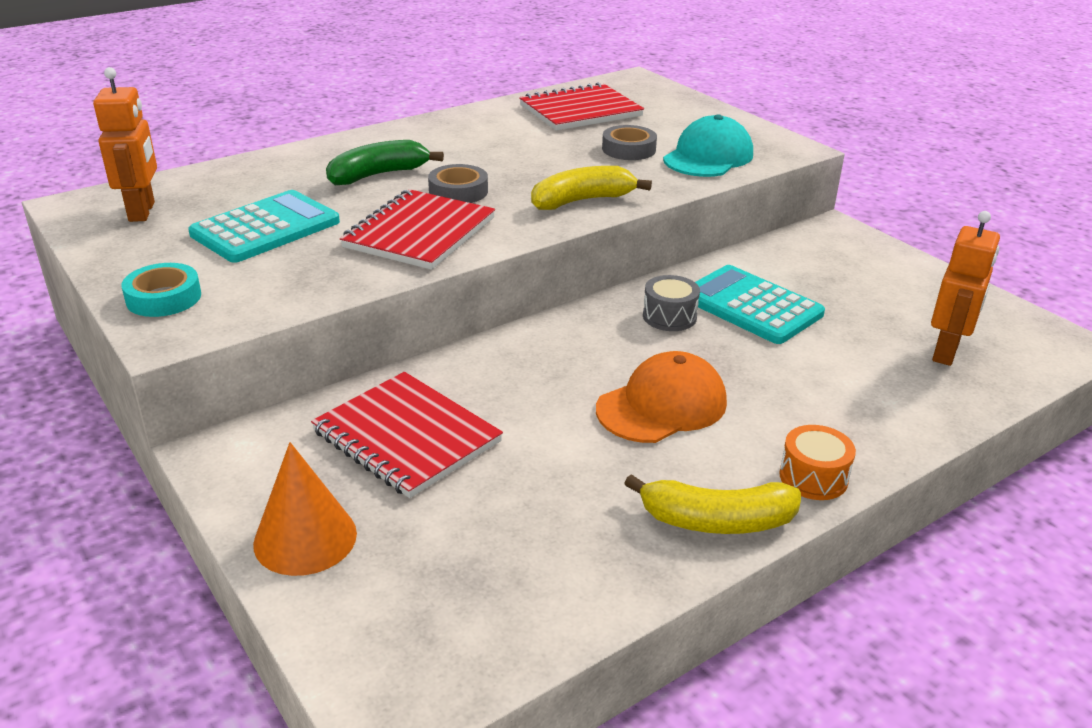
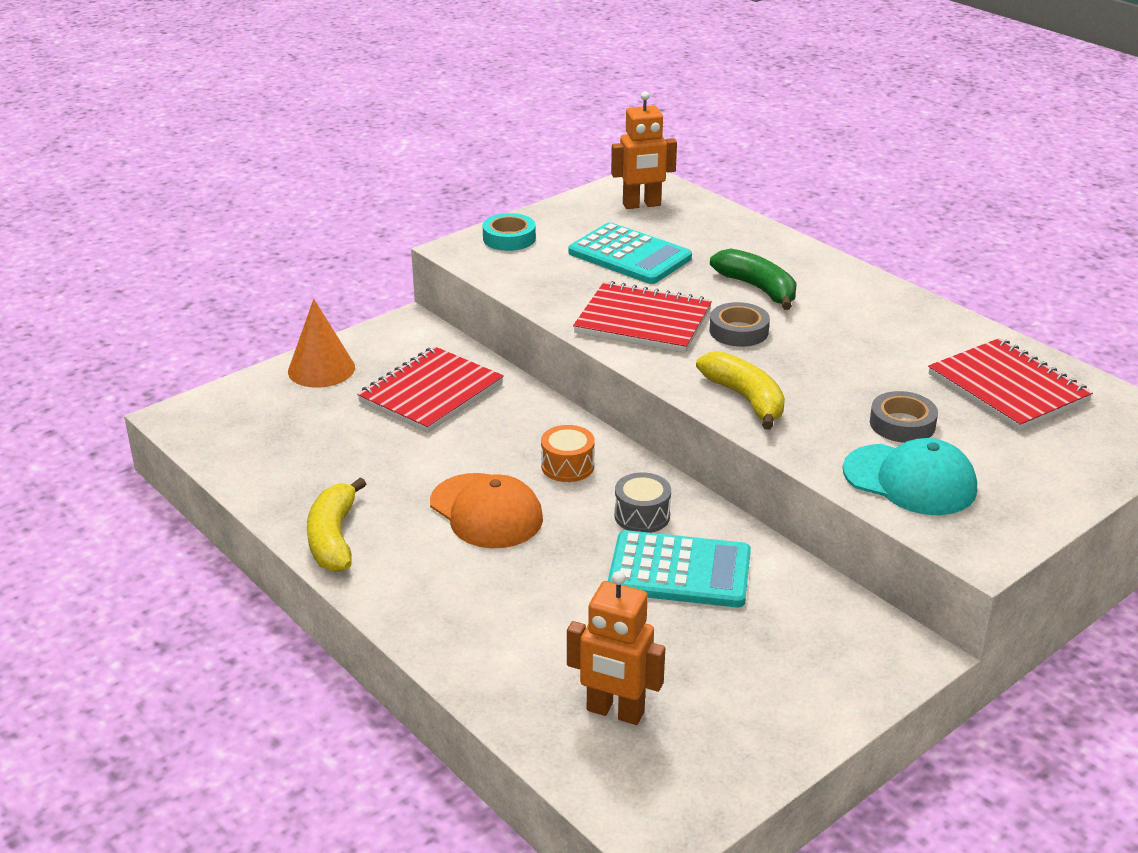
camera: 85 degrees right, 0 degrees up
(751, 306) = (679, 571): turquoise calculator -> turquoise calculator turned 60 degrees clockwise
(813, 477) = (388, 593): orange drum -> orange drum (567, 466)

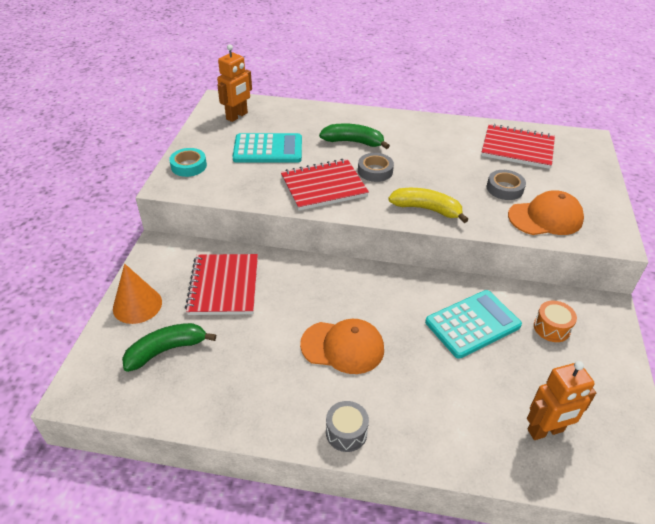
camera: 40 degrees left, 10 degrees up
(300, 422) = (166, 350): none -> green banana
(333, 538) = (280, 421): yellow banana -> none
(567, 466) = (350, 292): orange drum -> orange drum (551, 328)
(642, 516) = (419, 302): grey drum -> grey drum (346, 432)
(910, 480) = (545, 218): turquoise cap -> orange cap

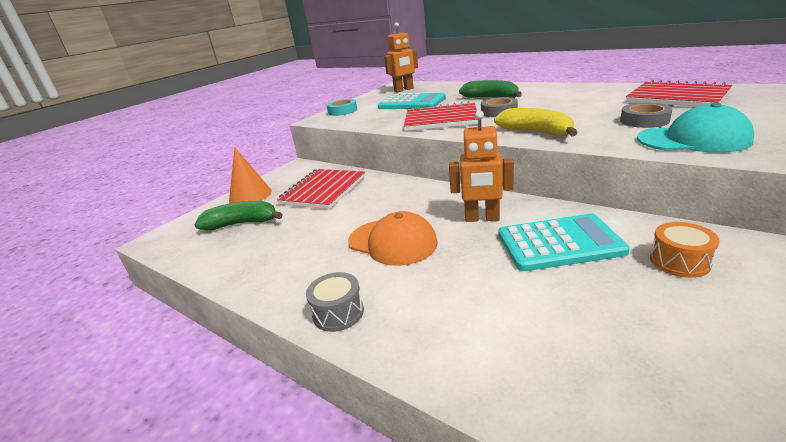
camera: 30 degrees right, 15 degrees down
(545, 218) = (693, 140): orange cap -> turquoise cap
(545, 431) = (619, 376): orange robot -> orange robot (482, 218)

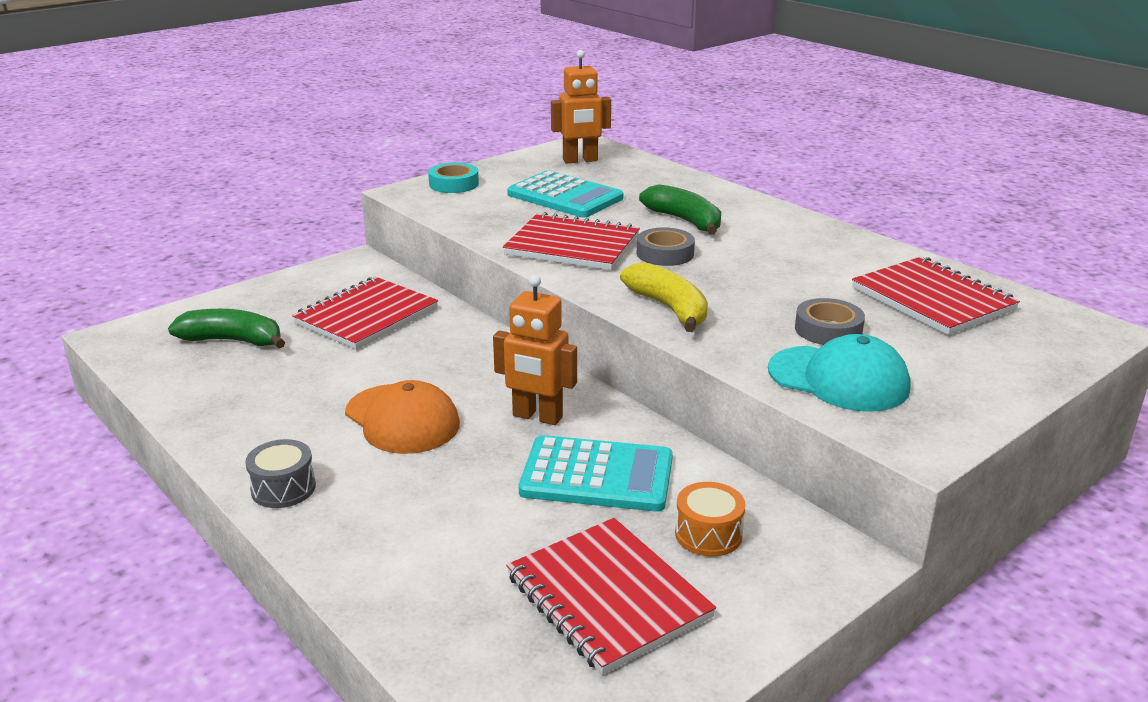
camera: 10 degrees right, 0 degrees up
(250, 195) = (264, 297): orange cone -> none
(667, 329) = (607, 597): none -> red notebook

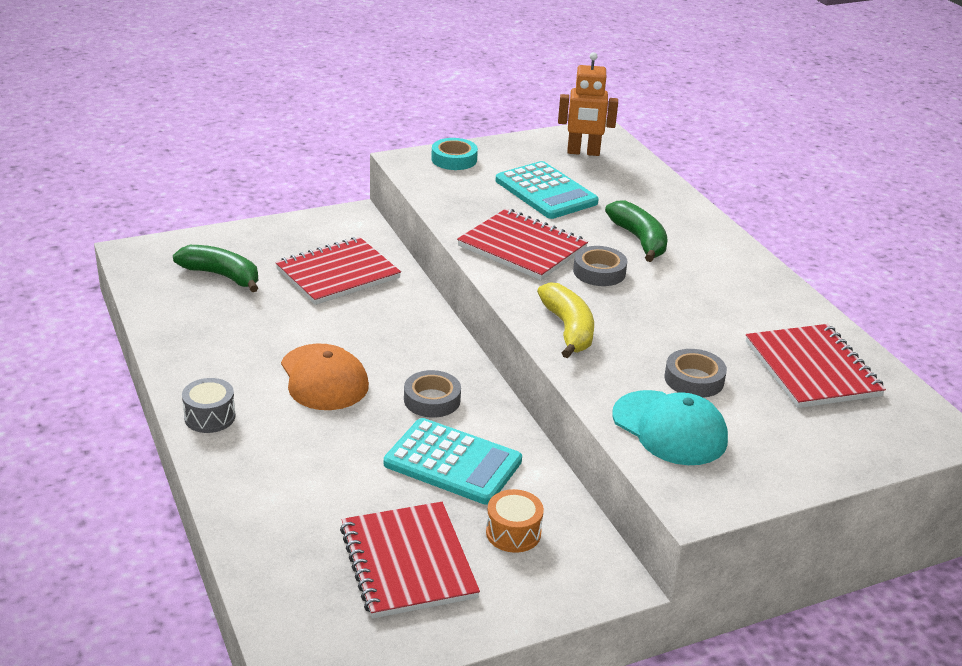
camera: 15 degrees right, 5 degrees up
(537, 417) = (432, 400): orange robot -> grey tape

